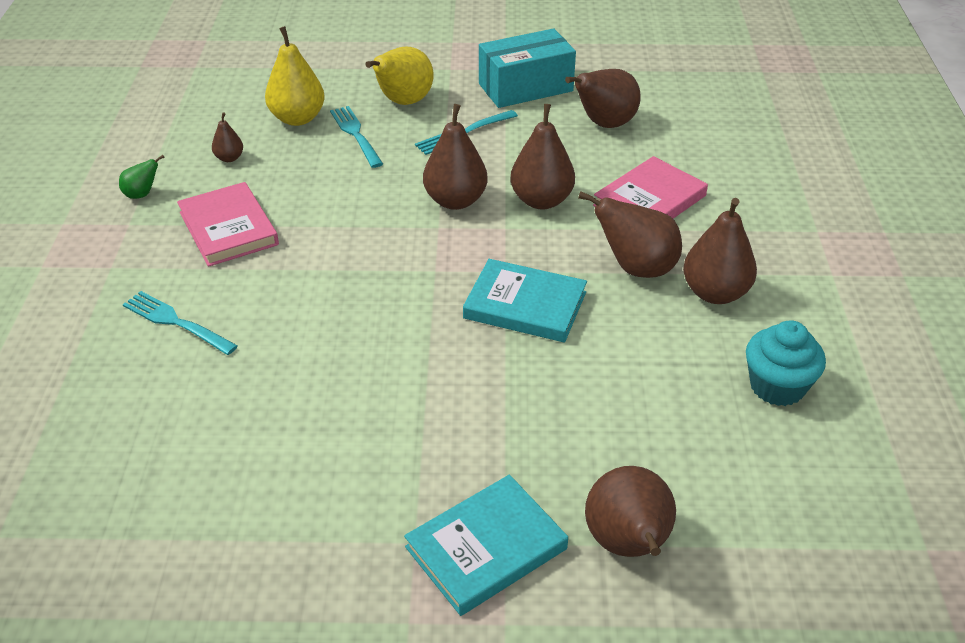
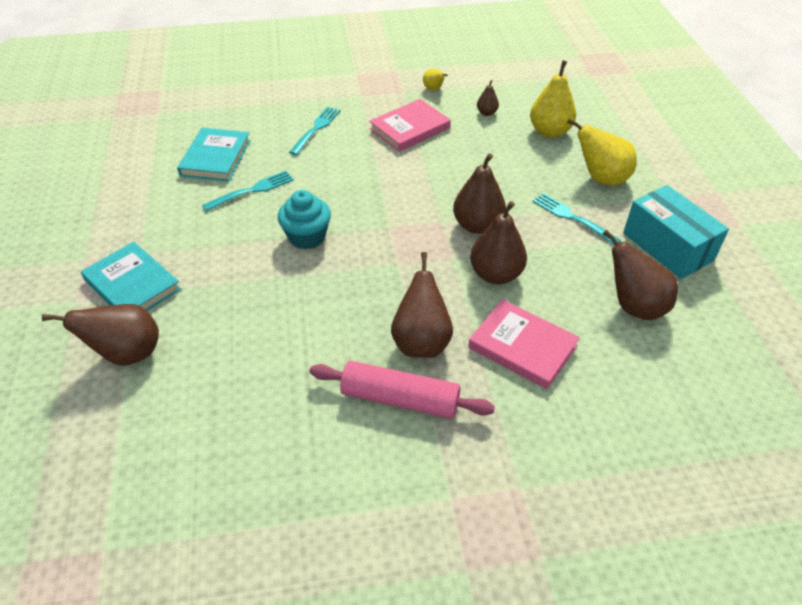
camera: 80 degrees right, 5 degrees up
(142, 194) = (434, 89): green pear -> yellow pear
(356, 134) = (542, 162): turquoise fork -> turquoise fork (252, 190)
(525, 305) = (360, 278): turquoise book -> turquoise book (215, 158)
(715, 293) = (400, 399): brown pear -> pink rolling pin
(777, 386) = (285, 445): turquoise cupcake -> turquoise cupcake (307, 237)

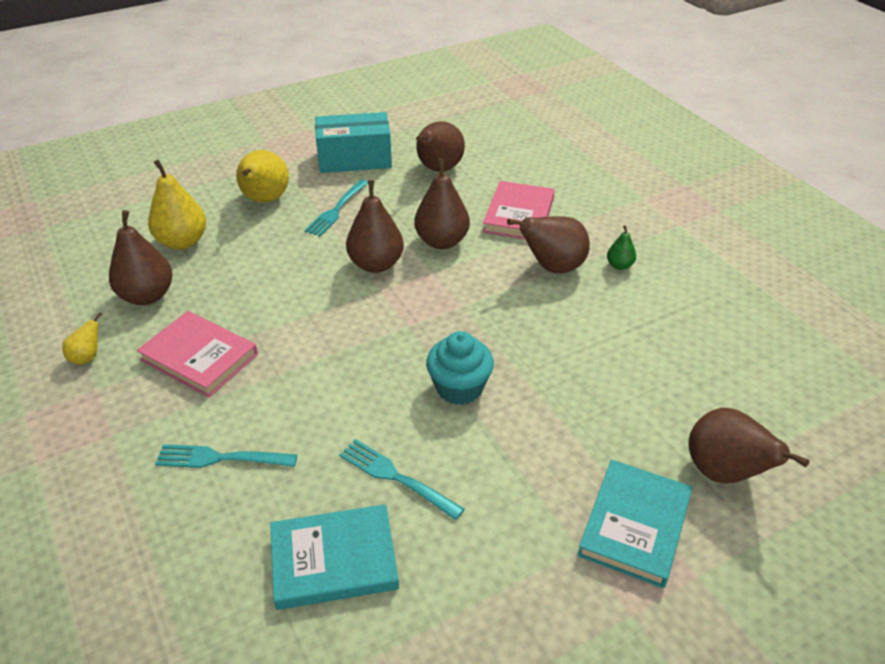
camera: 110 degrees left, 5 degrees down
(400, 399) = (619, 265): pink rolling pin -> green pear
(486, 113) = (147, 296): brown pear -> brown pear, size x1.98
(667, 246) = (354, 159): turquoise box -> turquoise box turned 45 degrees clockwise

